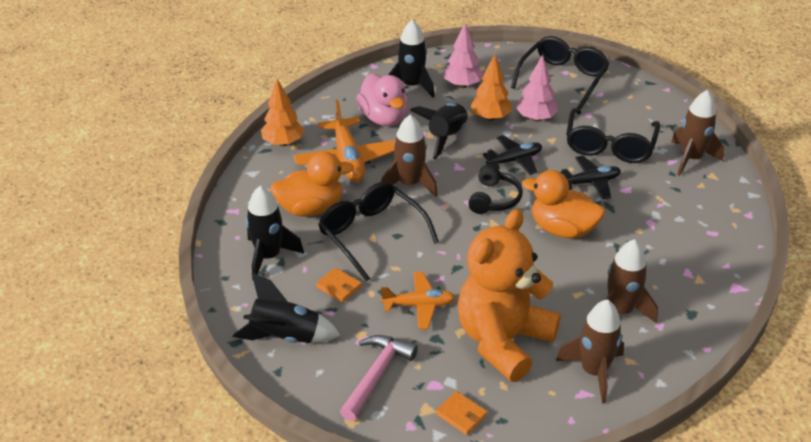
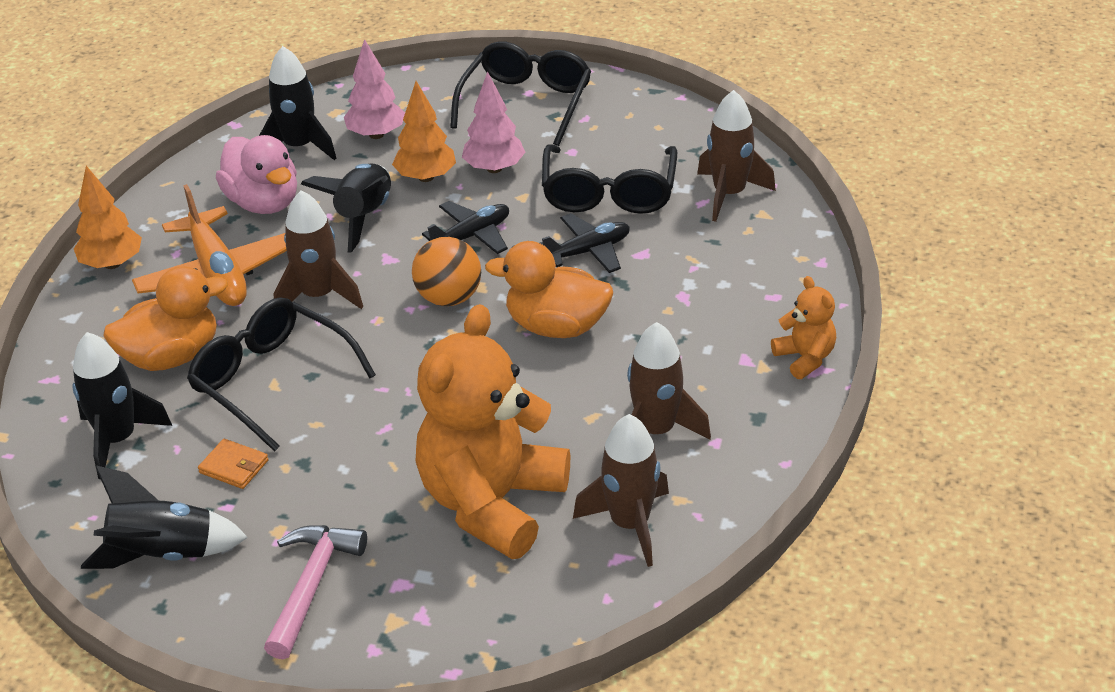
camera: 10 degrees left, 0 degrees up
(419, 305) = (360, 473): orange plane -> none
(461, 415) = (446, 620): orange wallet -> none
(494, 199) = (449, 298): black headphones -> orange ball
(729, 278) = (805, 358): none -> orange teddy bear

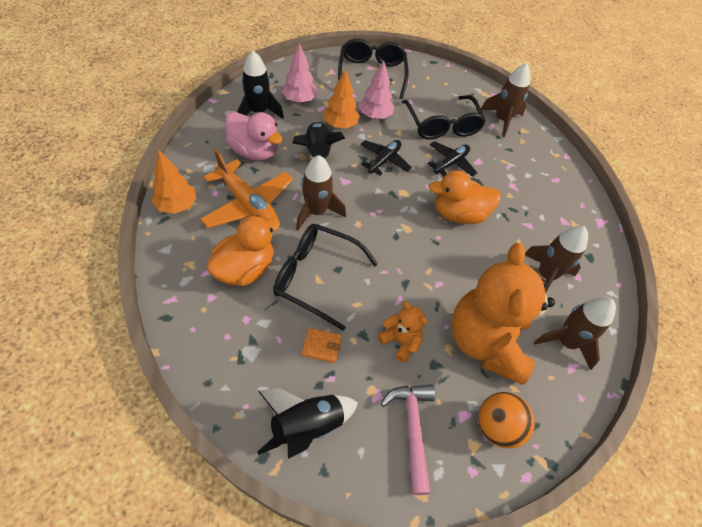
camera: 25 degrees left, 15 degrees up
(118, 440) = (237, 340): black rocket -> none
(449, 298) = (391, 203): orange ball -> orange ball (497, 427)
(805, 358) = (591, 216): orange teddy bear -> orange teddy bear (400, 341)

